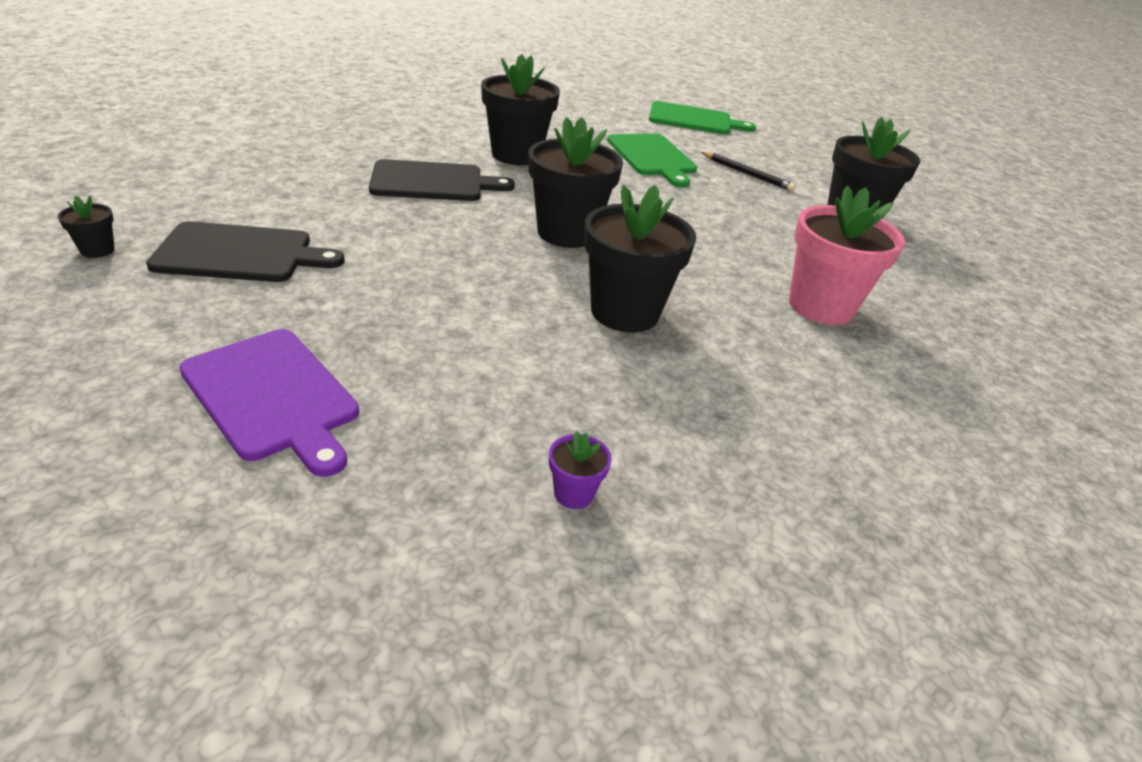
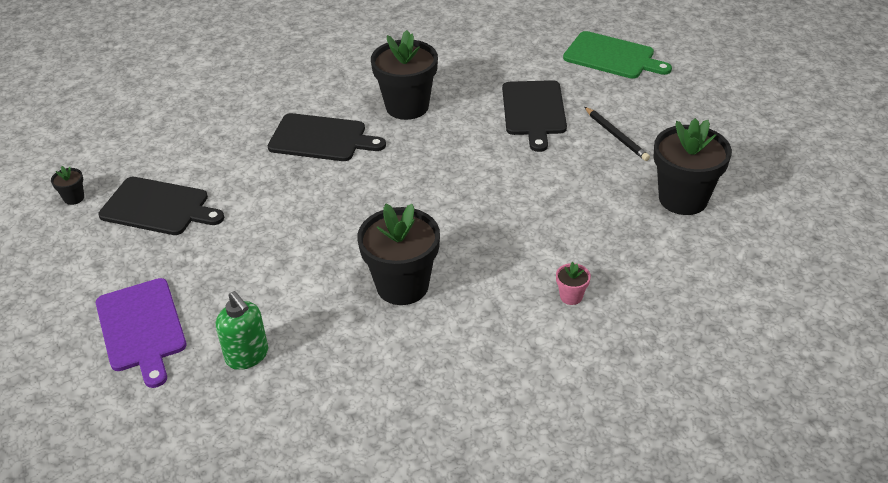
camera: 25 degrees right, 5 degrees up
(463, 413) = (247, 356): none -> green soap dispenser
(566, 233) = (402, 201): black flower pot -> none
(574, 493) = (286, 423): purple flower pot -> none
(652, 157) = (533, 111): green cutting board -> black cutting board
(820, 306) = (571, 296): pink flower pot -> pink flower pot, size x0.42

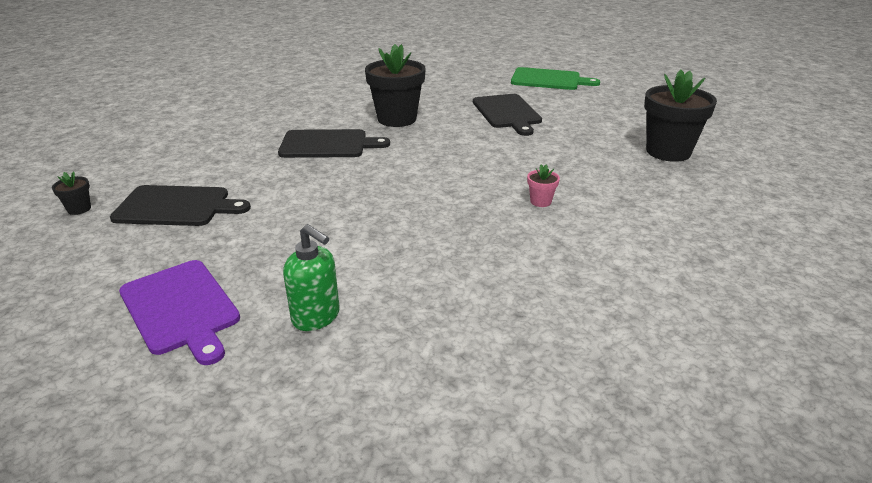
camera: 15 degrees left, 10 degrees down
(402, 286) = (457, 237): black flower pot -> none
(571, 296) = (623, 225): pink flower pot -> pink flower pot (540, 201)
(616, 136) = (584, 121): black pencil -> none

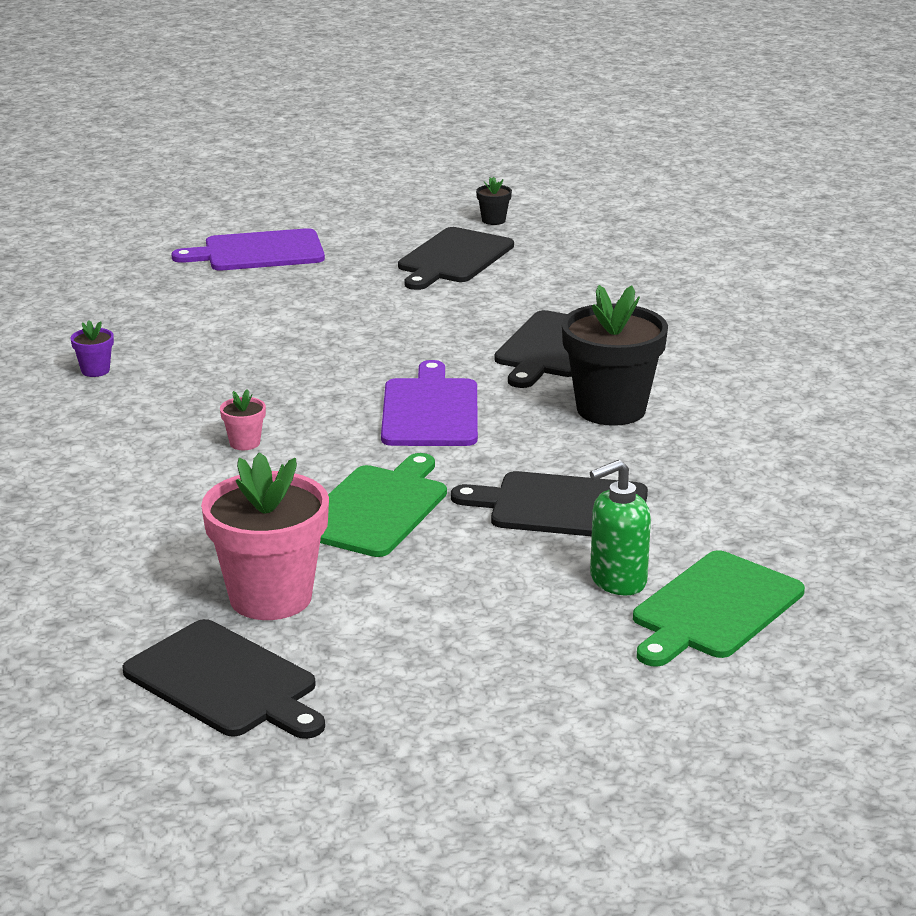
camera: 115 degrees right, 5 degrees down
(316, 317) = (180, 296): green soap dispenser -> green soap dispenser (617, 581)
(441, 159) = (430, 410): none -> purple cutting board
(503, 303) = (95, 370): none -> purple flower pot
(562, 148) = (376, 508): none -> green cutting board
(668, 152) = (270, 597): black flower pot -> pink flower pot
(736, 144) = (225, 682): none -> black cutting board

